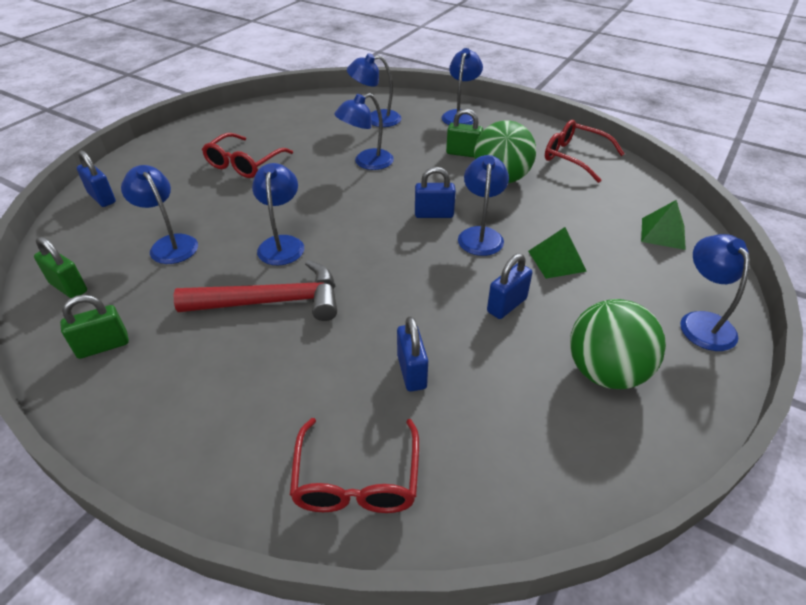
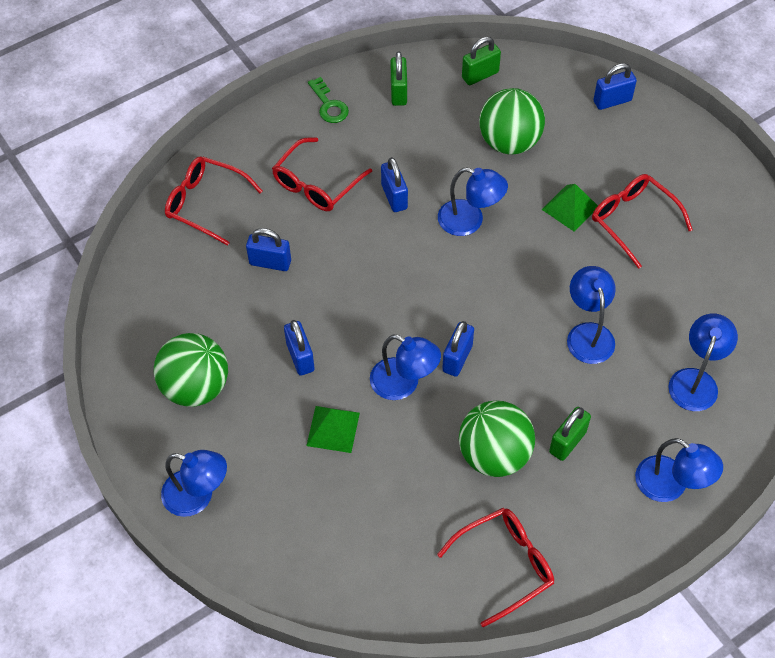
camera: 115 degrees right, 15 degrees up
(135, 407) = (329, 105): none -> green key
(170, 244) = (509, 142): blue lamp -> green ball
(271, 301) = (394, 197): red hammer -> blue padlock
(278, 372) = (316, 184): none -> red glasses
(663, 233) = (321, 557): green pyramid -> green pyramid (570, 208)

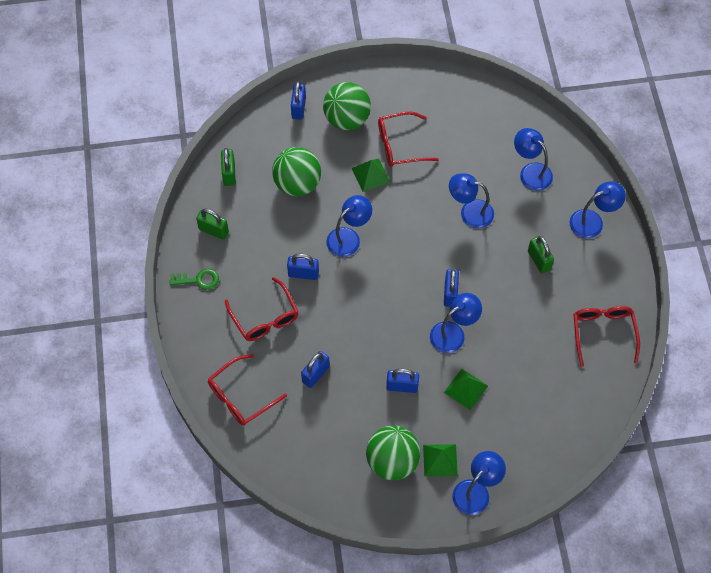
camera: 65 degrees left, 5 degrees up
(221, 438) = (440, 460): none -> green pyramid
(457, 358) = (450, 293): blue padlock -> blue padlock turned 45 degrees clockwise
(494, 454) = (528, 304): green ball -> green ball (347, 119)

